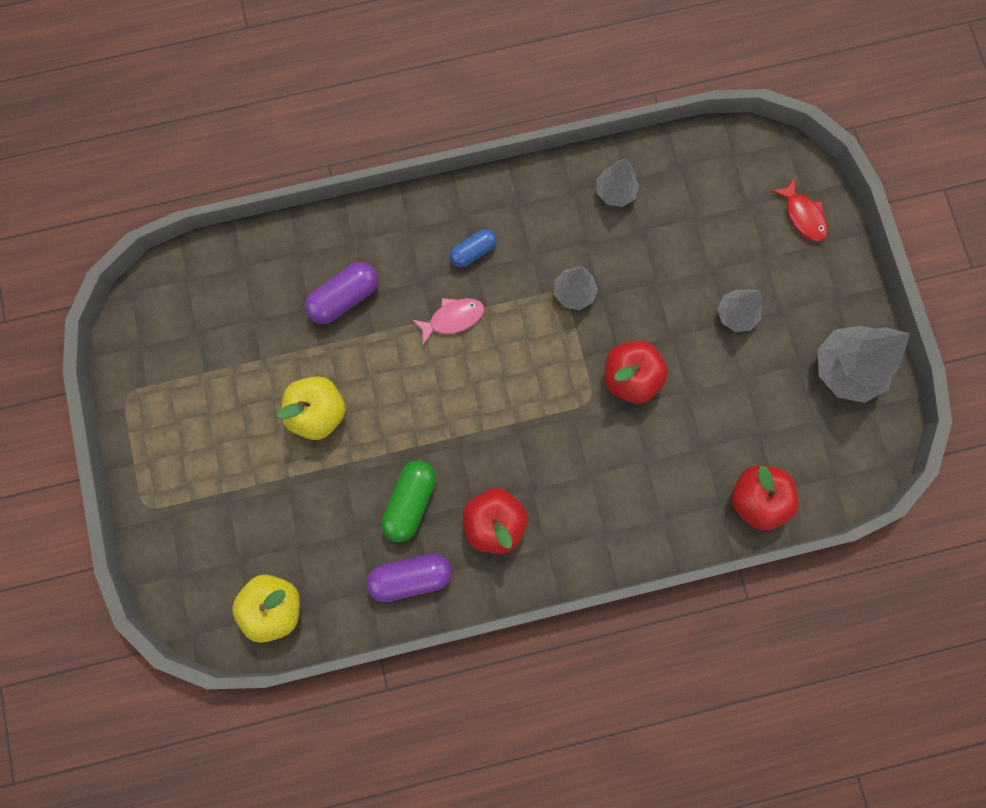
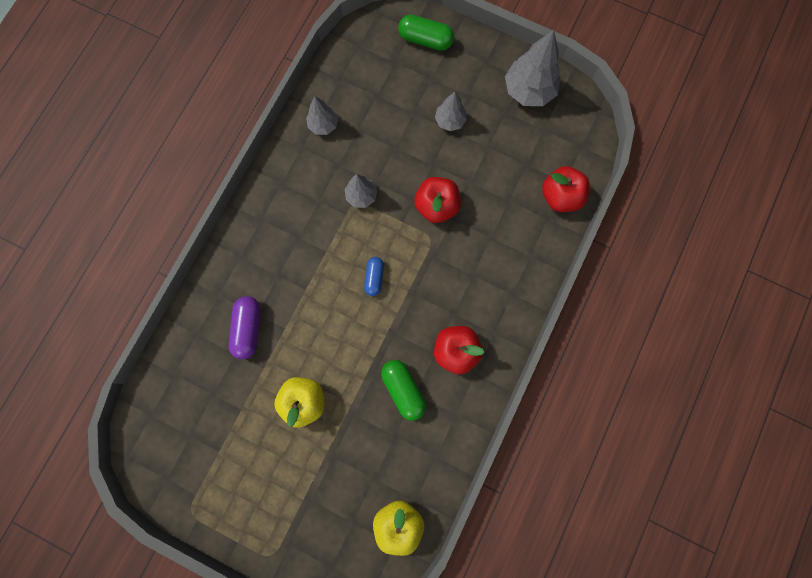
camera: 50 degrees left, 0 degrees up
(410, 577) = (447, 425): purple capsule -> none
(452, 318) = (316, 276): pink fish -> none
(473, 252) = (287, 231): blue capsule -> blue capsule (374, 278)
(802, 215) = (425, 40): red fish -> green capsule

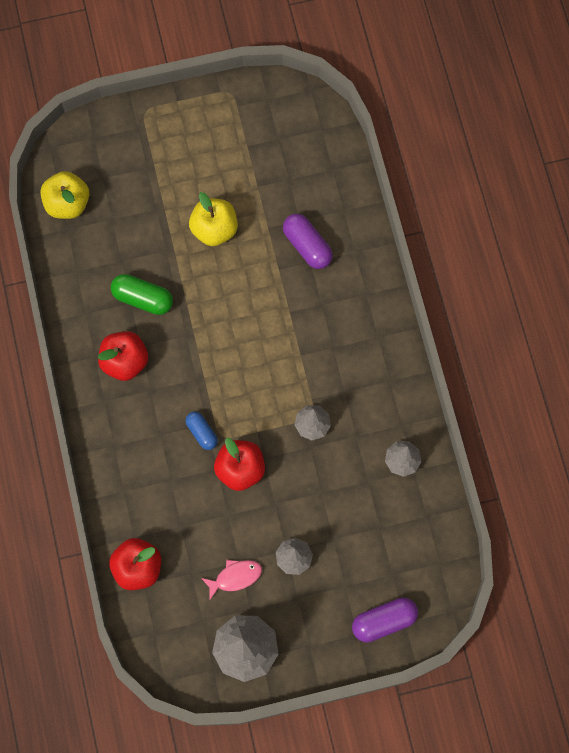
camera: 140 degrees right, 5 degrees down
(374, 278) = (241, 365): blue capsule -> blue capsule (202, 432)
(425, 40) = (384, 621): green capsule -> purple capsule
(499, 139) = (235, 577): none -> pink fish

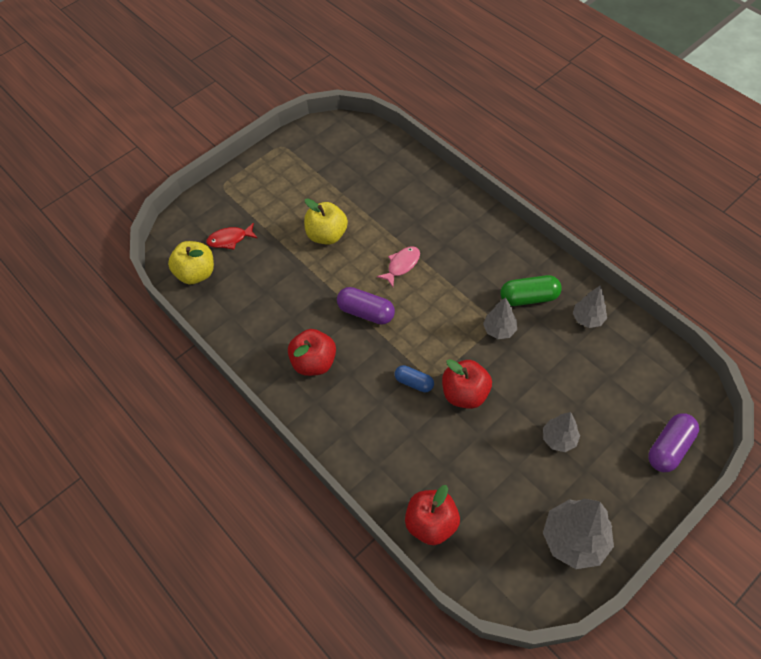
camera: 25 degrees left, 15 degrees down
(119, 182) = (230, 239): none -> red fish
(143, 298) = (300, 309): green capsule -> green capsule (529, 297)
(235, 577) = (521, 482): pink fish -> pink fish (401, 265)
(307, 246) = (406, 212): purple capsule -> purple capsule (366, 312)

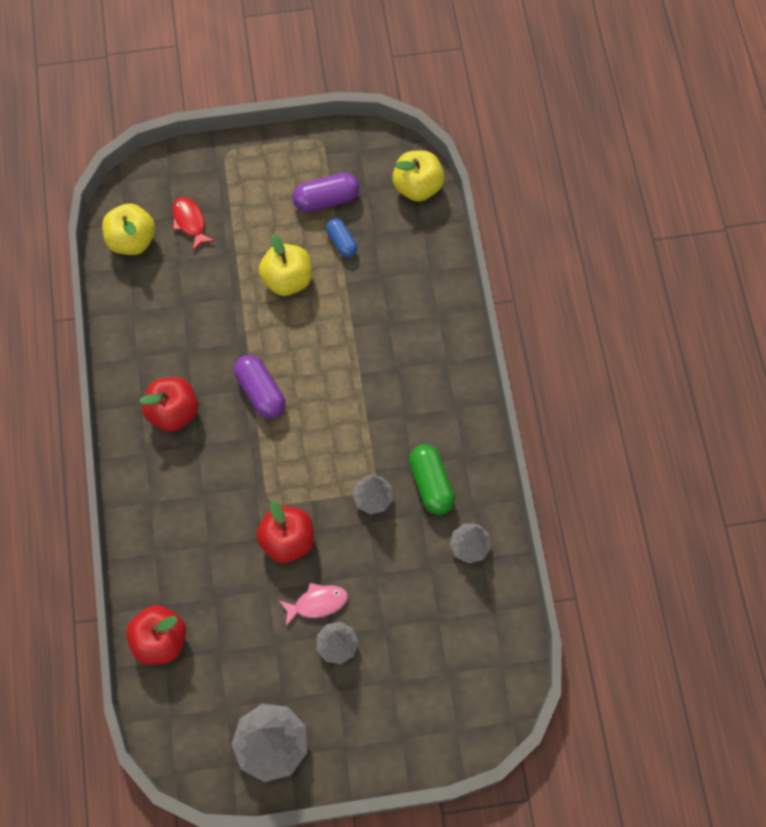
camera: 30 degrees right, 10 degrees up
(230, 239) = (190, 222): red fish -> red fish turned 45 degrees clockwise
(368, 137) = (417, 187): none -> yellow apple
(401, 265) = (334, 363): pink fish -> pink fish (317, 603)
(414, 382) = (249, 496): blue capsule -> blue capsule (342, 242)
(529, 297) = (431, 484): green capsule -> green capsule turned 45 degrees clockwise
(669, 448) = (432, 726): purple capsule -> purple capsule (326, 200)

